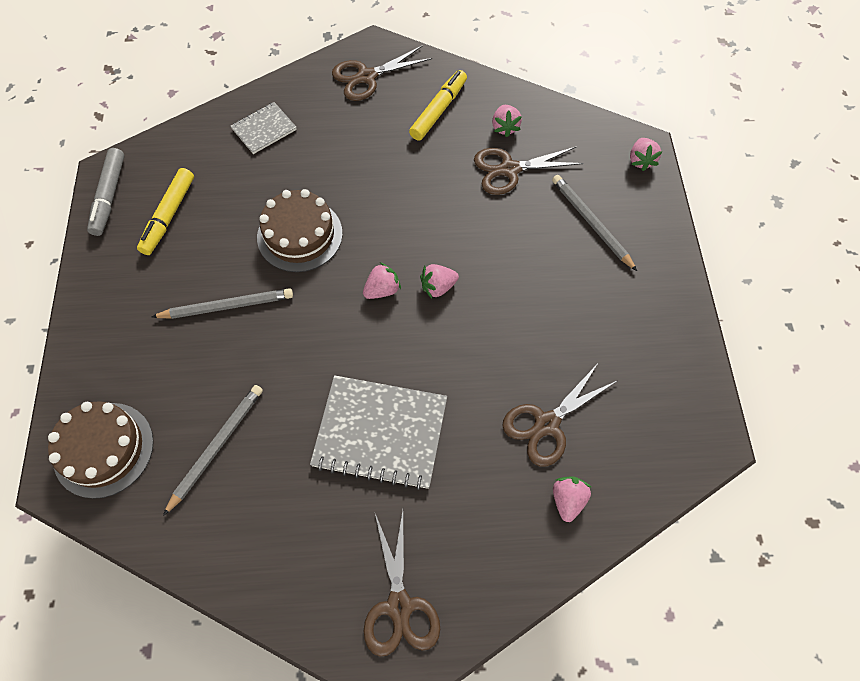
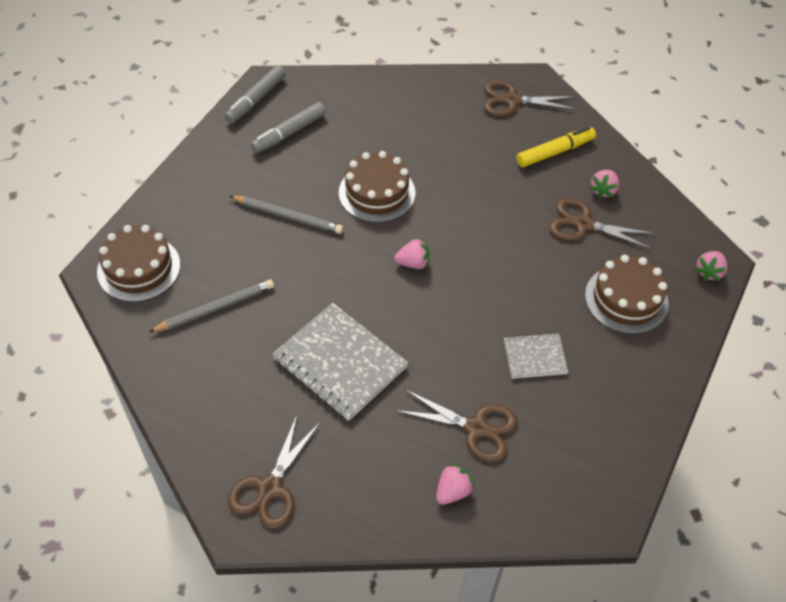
camera: 30 degrees right, 10 degrees down
(169, 216) = (289, 133): yellow marker -> grey marker
(264, 129) = (402, 104): grey notebook -> grey notebook (535, 357)
(438, 287) = (459, 283): pink strawberry -> none
(547, 424) = (476, 428): brown scissors -> brown scissors turned 150 degrees counterclockwise
(591, 223) = (626, 299): grey pencil -> brown cake

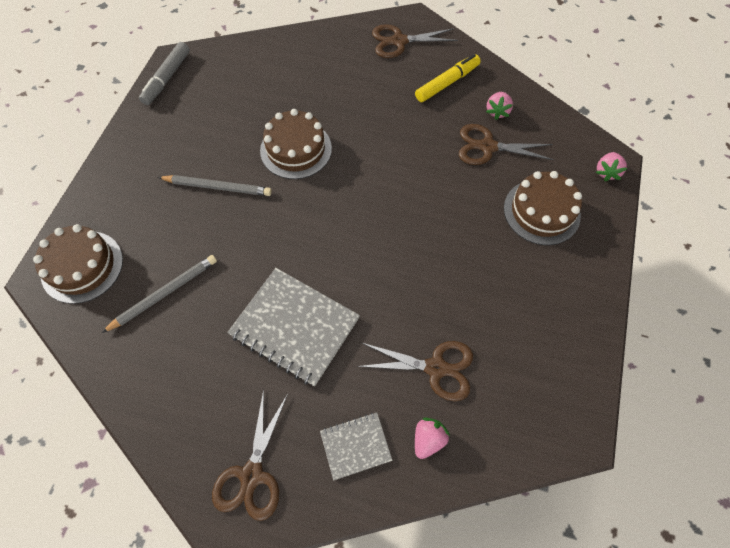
camera: 10 degrees left, 10 degrees up
(289, 133) = (203, 105): grey marker -> none
(413, 263) = (343, 212): pink strawberry -> none
(535, 357) = (474, 284): grey notebook -> grey notebook (355, 446)

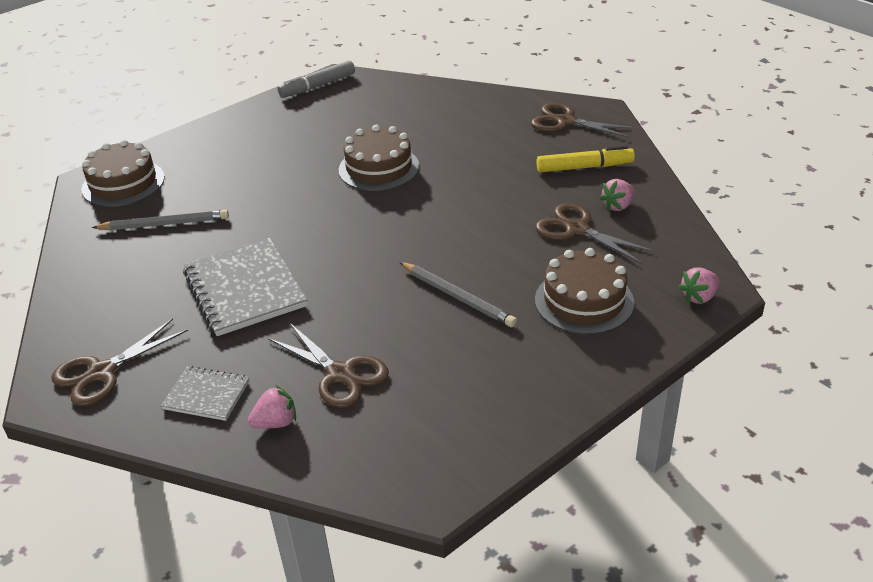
camera: 35 degrees right, 25 degrees down
(217, 187) = (282, 170): grey pencil -> grey pencil (457, 297)

